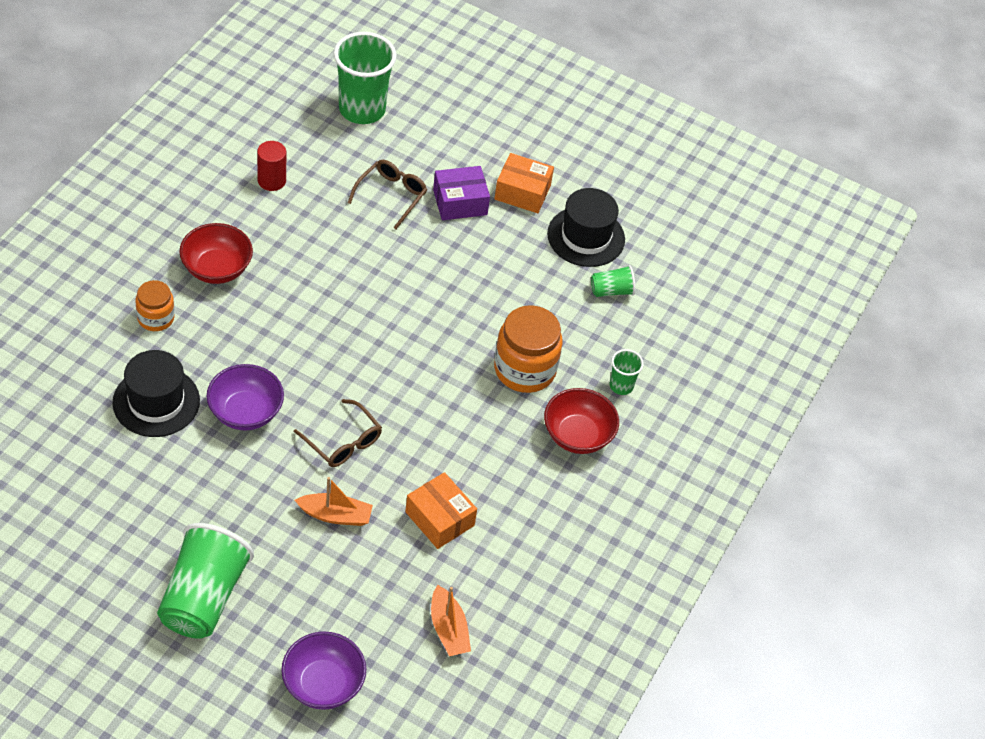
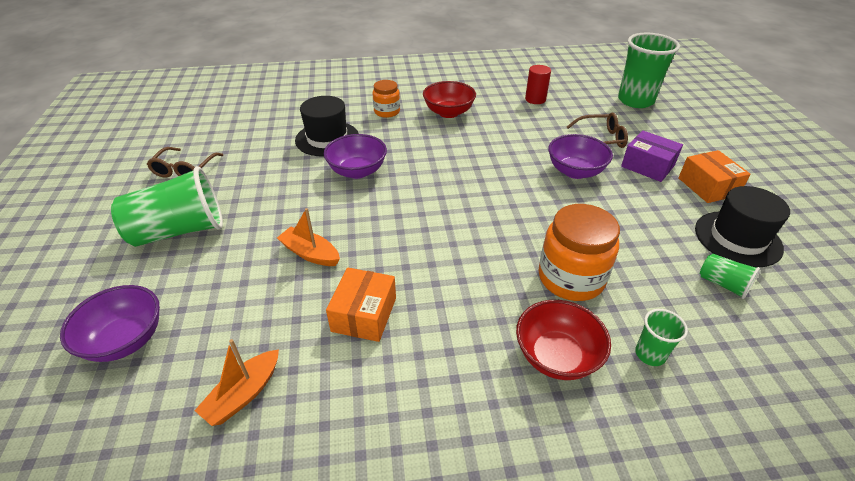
camera: 60 degrees right, 10 degrees down
(335, 515) = (310, 253): orange boat -> orange boat turned 150 degrees clockwise
(343, 442) = (381, 222): brown glasses -> brown glasses (184, 170)
(415, 256) = (575, 171): none -> purple bowl

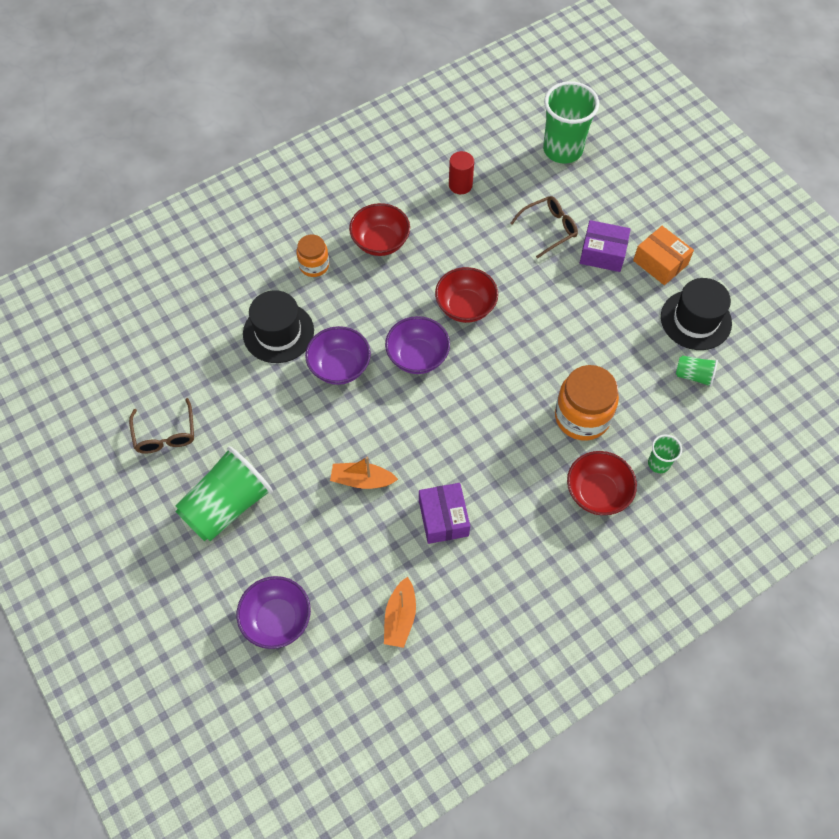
camera: 25 degrees left, 20 degrees up
(364, 314) = (443, 518): orange box -> purple box
(495, 165) = (465, 307): none -> red bowl
(575, 171) = (541, 287): purple bowl -> purple bowl (417, 356)

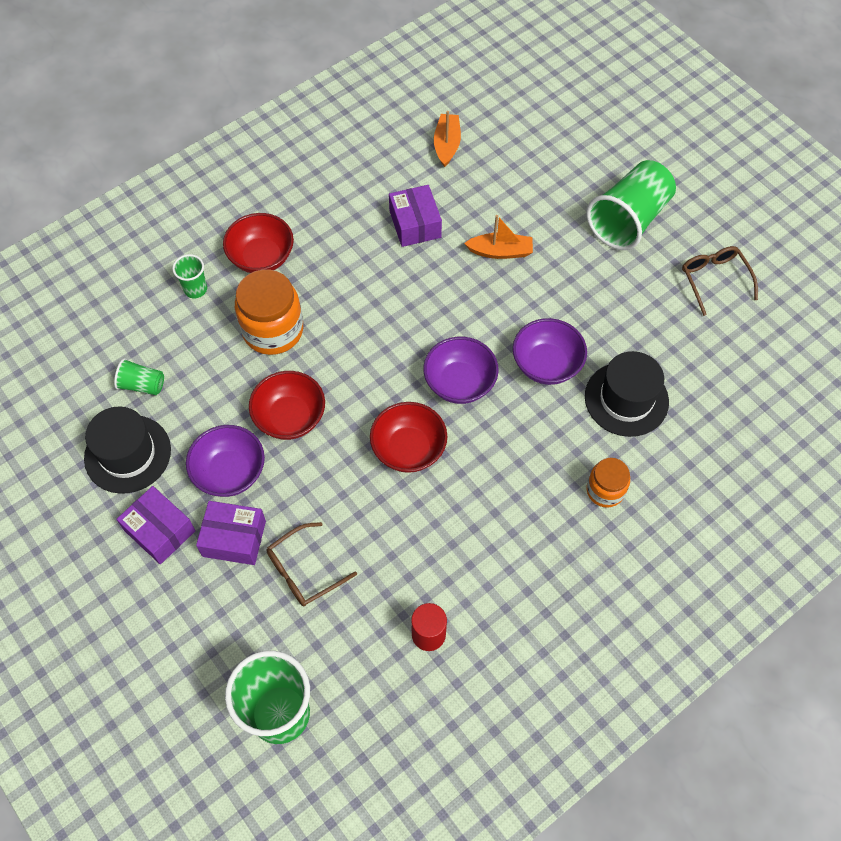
camera: 175 degrees right, 0 degrees up
(277, 619) = (556, 136): purple bowl -> purple bowl (230, 472)
(380, 242) = (526, 531): red bowl -> red bowl (290, 417)
(660, 262) = (160, 531): orange box -> purple box

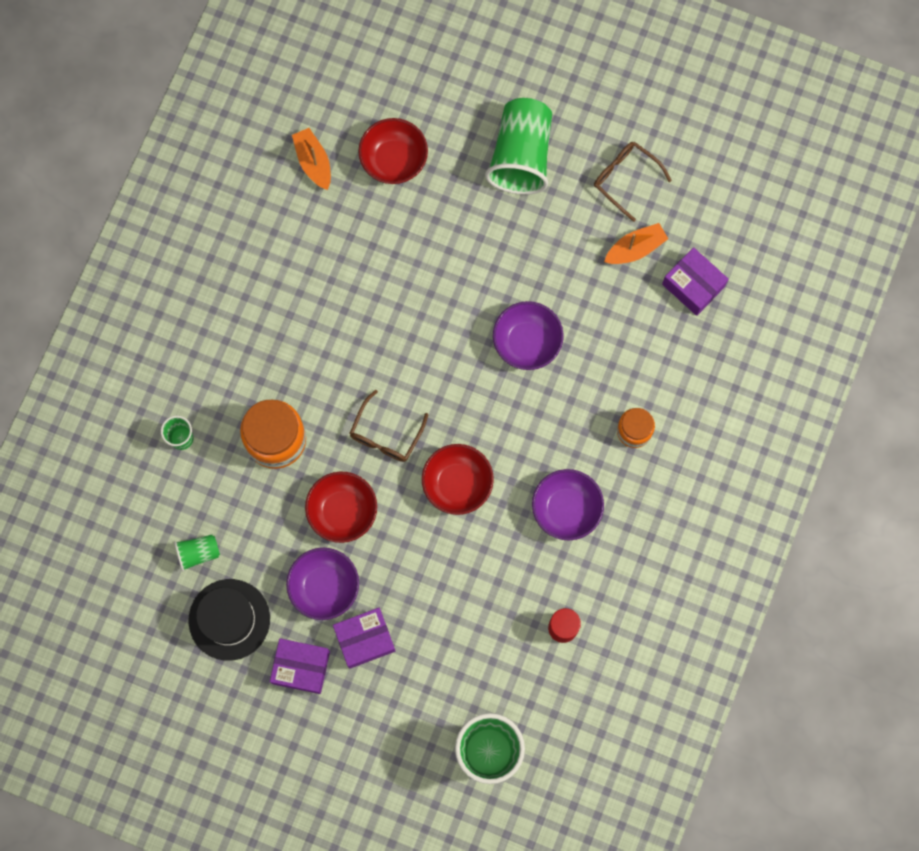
camera: 30 degrees left, 15 degrees up
(261, 257) = (219, 374): red bowl -> red bowl (394, 160)
(304, 571) = (437, 633): brown glasses -> brown glasses (386, 434)
(415, 224) = (335, 264): purple box -> purple box (693, 285)
(459, 383) = (464, 400): purple bowl -> purple bowl (566, 509)
(500, 251) = (426, 251): orange boat -> orange boat (635, 248)
(626, 399) = (609, 338): black hat -> none

